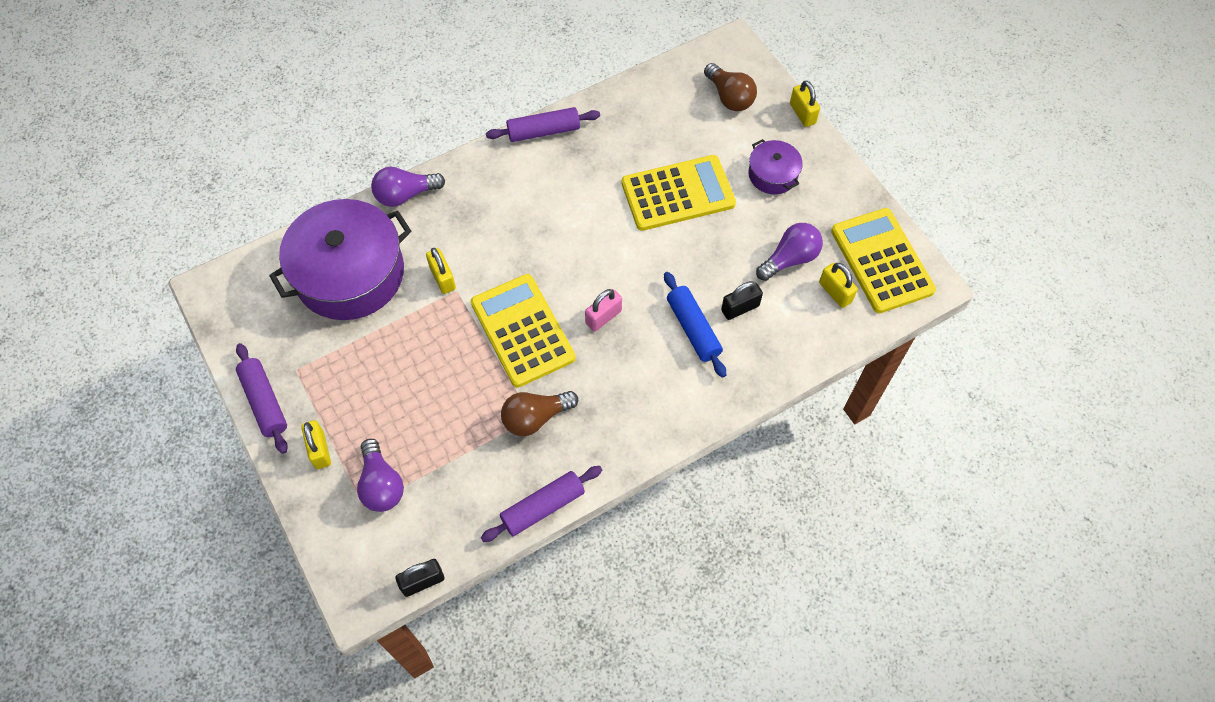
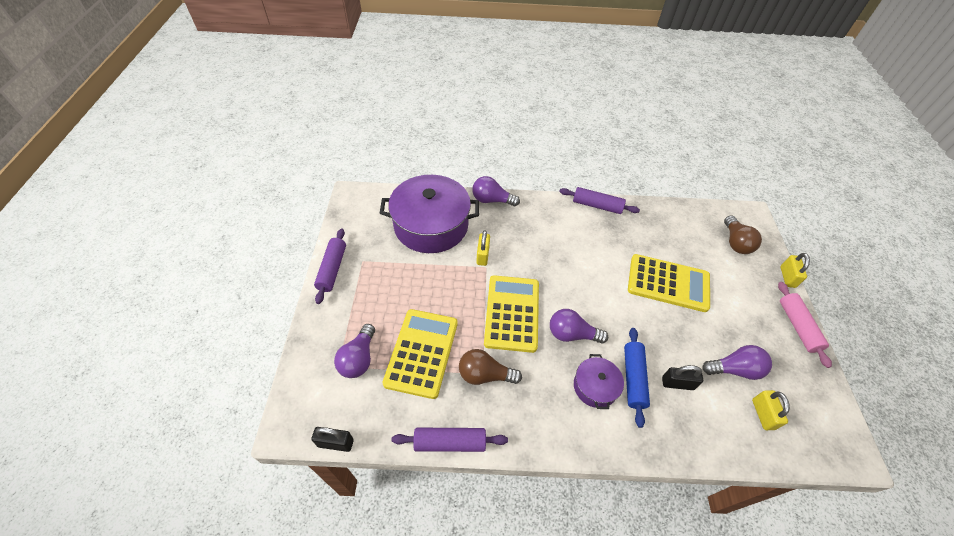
camera: 30 degrees right, 10 degrees down
(320, 450) = (340, 315): yellow padlock -> none
(603, 317) = (572, 334): pink padlock -> purple light bulb
(772, 174) = (746, 305): purple pot -> purple pot (595, 386)
(834, 171) = (797, 326): none -> pink rolling pin
(881, 261) = (814, 412): yellow calculator -> yellow calculator (421, 352)

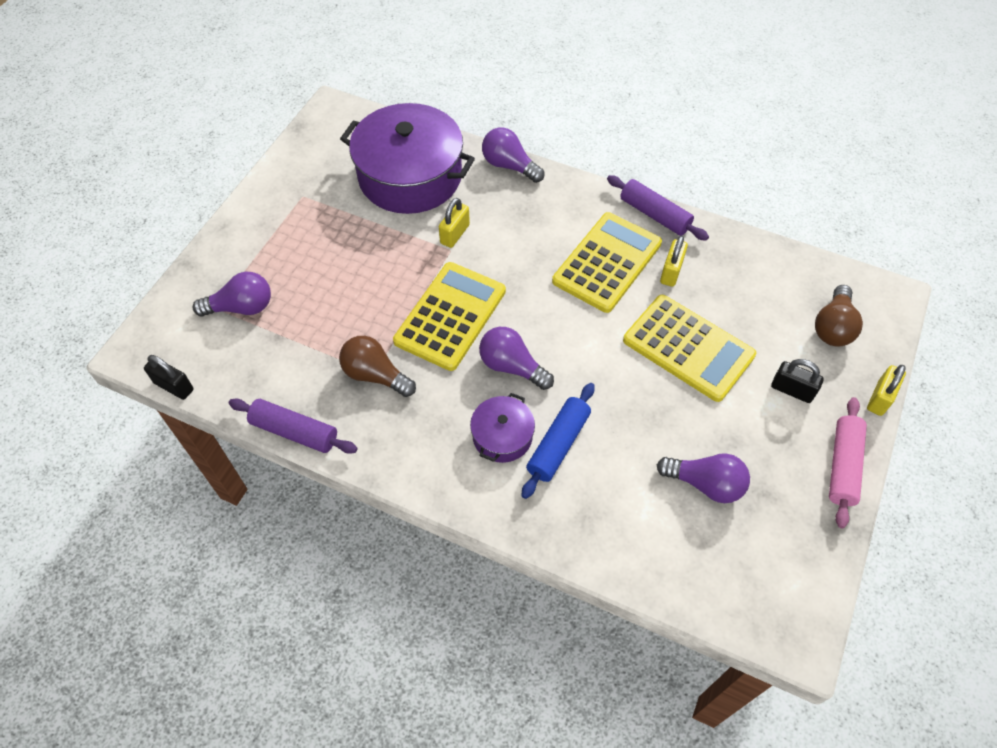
camera: 25 degrees right, 5 degrees up
(332, 269) = (262, 195): purple rolling pin -> none
(359, 359) = (241, 307): purple light bulb -> purple light bulb turned 135 degrees counterclockwise
(421, 352) = (315, 325): yellow calculator -> yellow calculator (607, 262)
(677, 383) = (613, 471): black padlock -> black padlock (792, 390)
(763, 414) = (705, 548): yellow padlock -> yellow padlock (671, 272)

